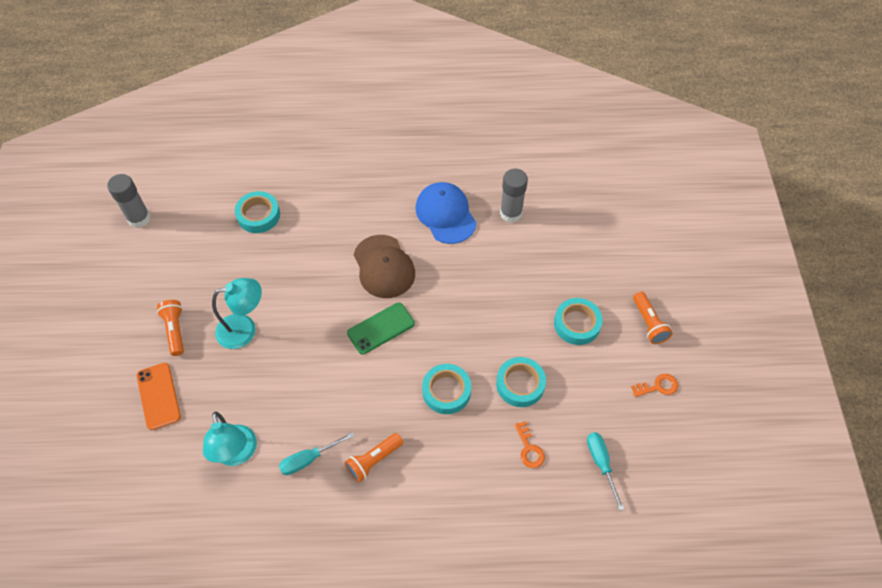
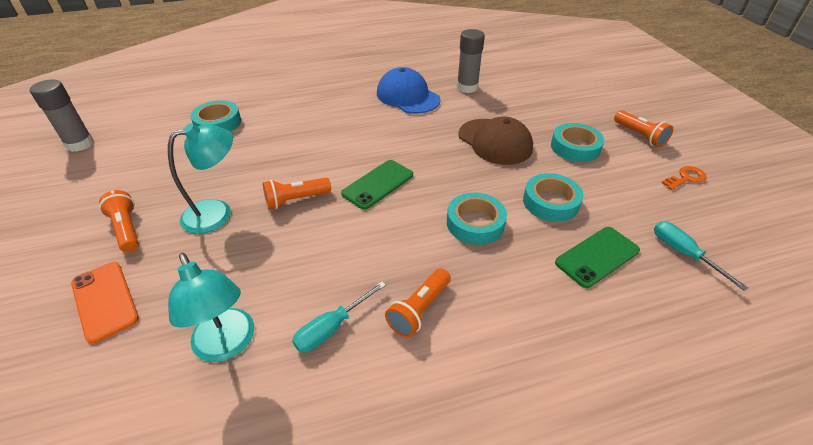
camera: 15 degrees left, 15 degrees down
(309, 330) = (296, 200): none -> orange flashlight
(384, 266) = (362, 138): brown cap -> brown cap (495, 141)
(529, 448) = (597, 256): orange key -> green phone

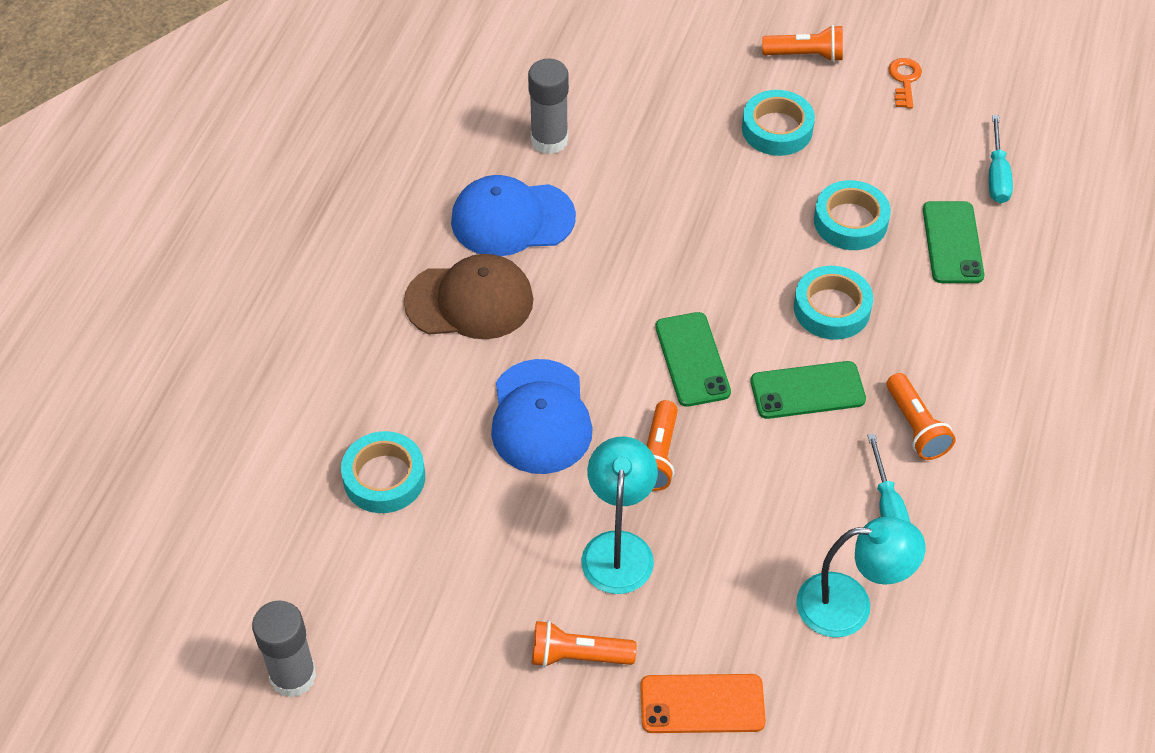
camera: 55 degrees left, 10 degrees up
(291, 151) = (540, 417): none -> blue cap
(400, 240) = (807, 390): none -> green phone
(495, 141) = (702, 195): brown cap -> brown cap (469, 301)
(683, 253) = (997, 175): turquoise screwdriver -> turquoise screwdriver turned 90 degrees counterclockwise

